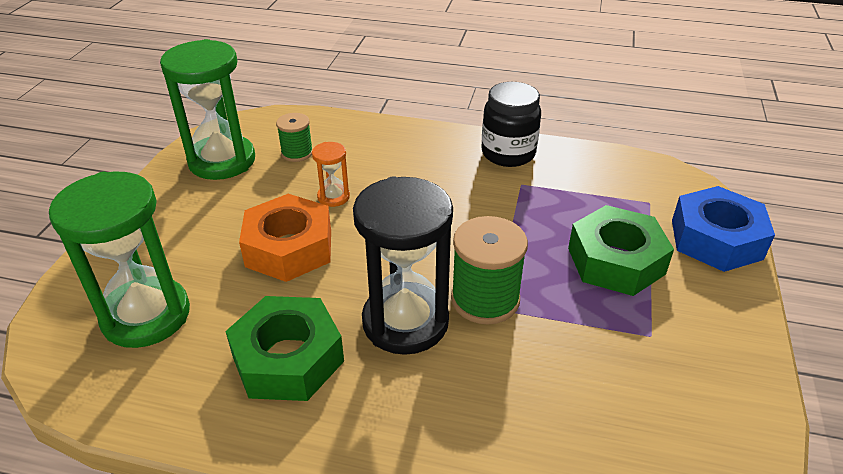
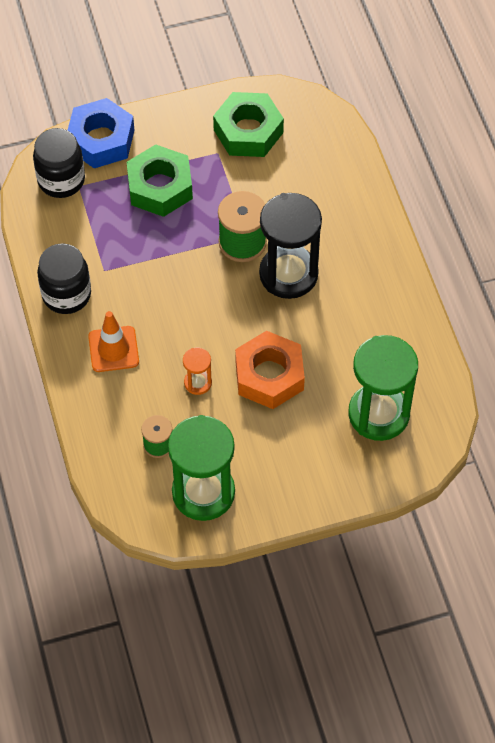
camera: 120 degrees left, 20 degrees up
(288, 358) = (355, 317): green nut -> green nut (248, 131)
(421, 160) = (113, 349): none -> orange traffic cone
(664, 193) = (61, 180): none -> black jar

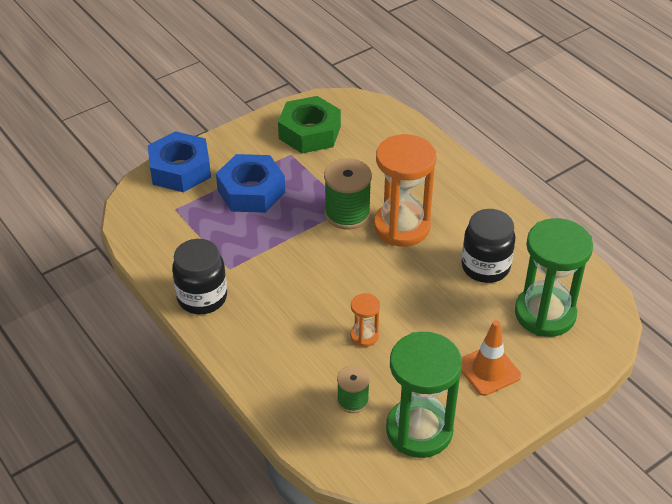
camera: 20 degrees left, 15 degrees down
(61, 180) = (156, 208): black jar -> black jar (485, 267)
(113, 349) = (269, 330): orange traffic cone -> orange traffic cone (488, 370)
(160, 187) = (251, 191): green nut -> blue nut
(269, 375) = (428, 311): orange nut -> none
(288, 274) = (401, 227): black hourglass -> orange hourglass

